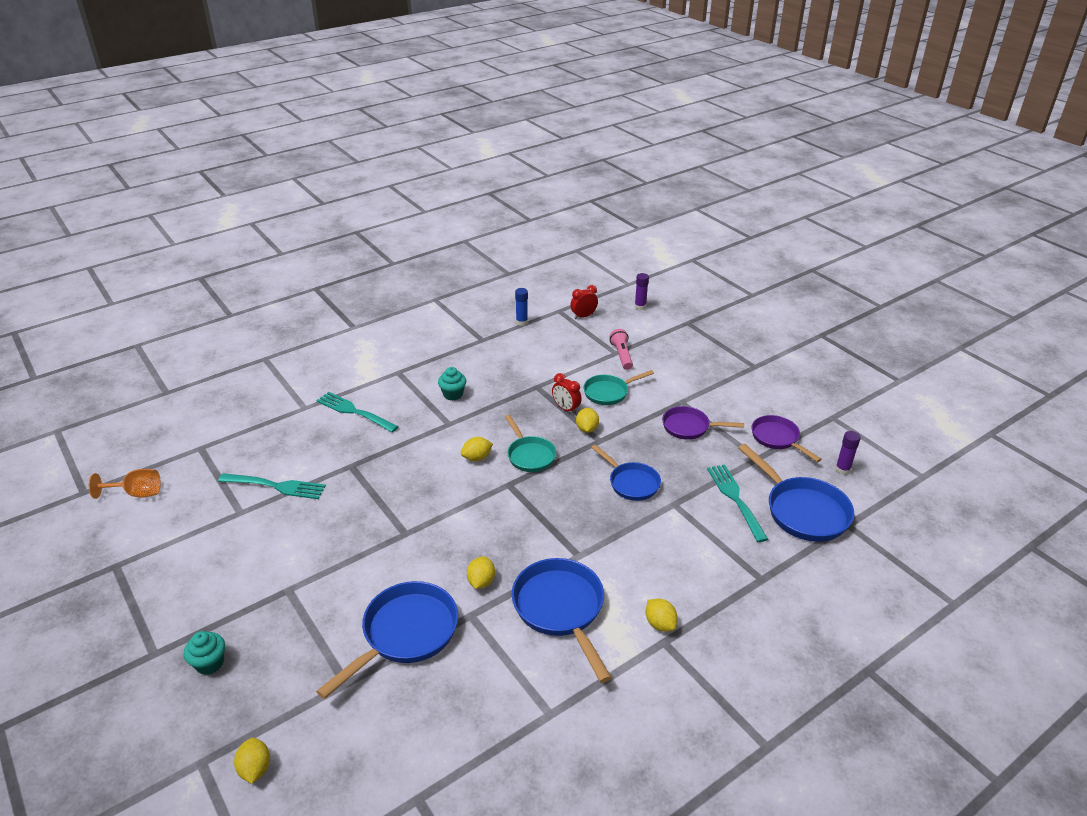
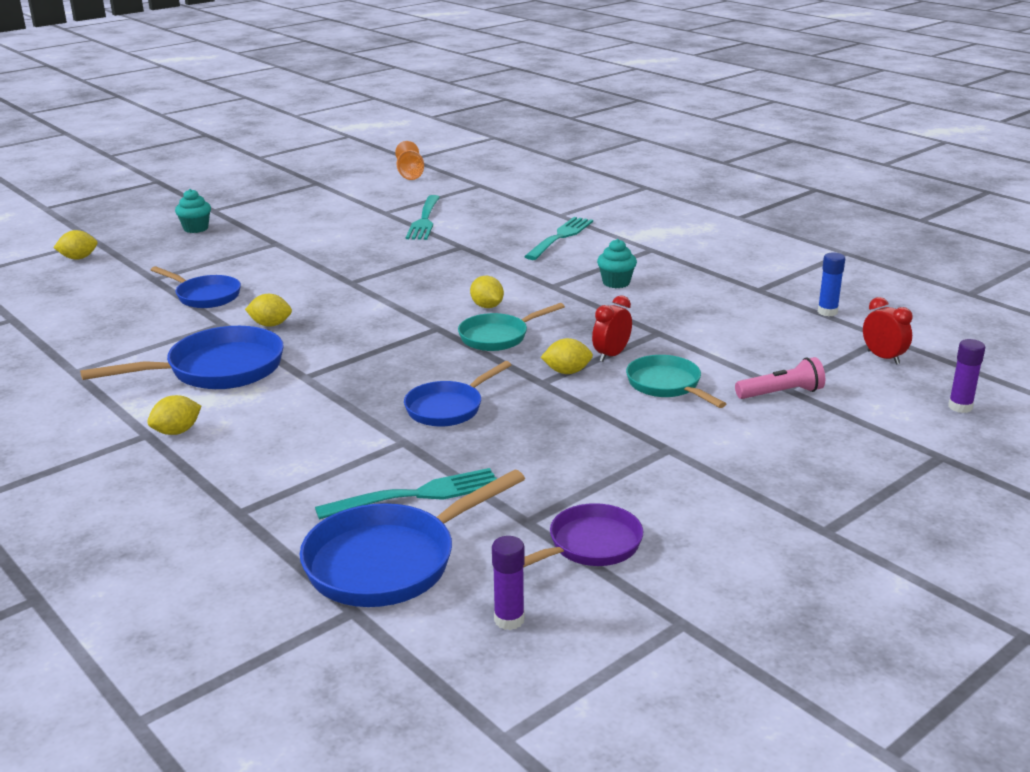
camera: 85 degrees right, 10 degrees down
(405, 634) = (205, 296): blue pan -> blue pan, size x0.64
(689, 427) = (596, 455): purple pan -> none

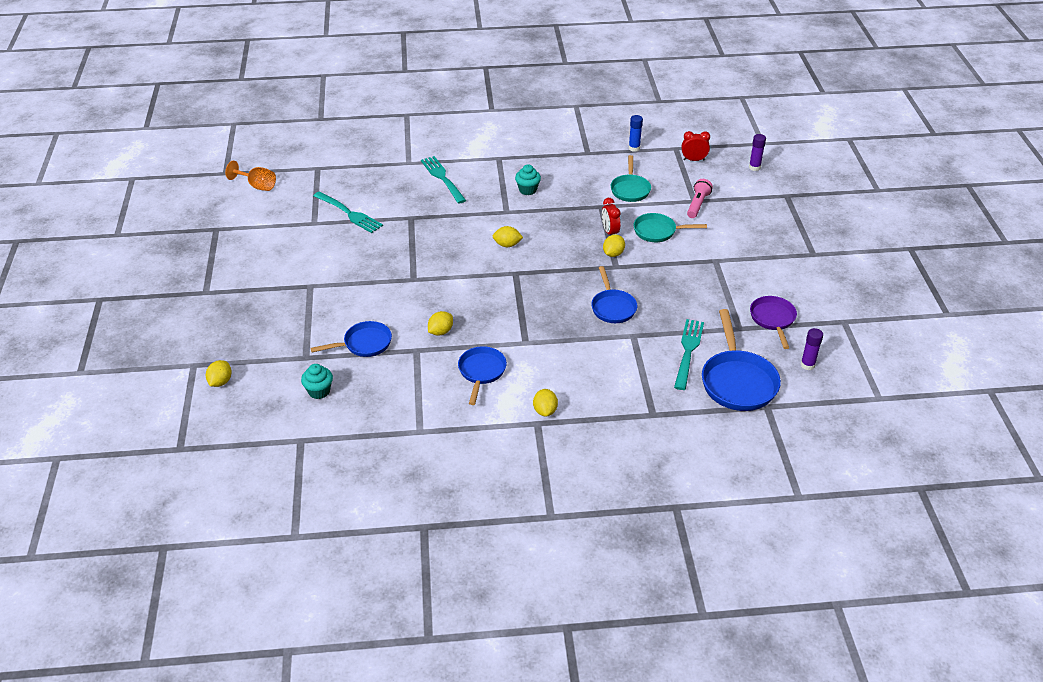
camera: 55 degrees left, 15 degrees up
(196, 228) = (233, 311): turquoise cupcake -> turquoise cupcake (319, 391)
(217, 370) = (481, 372): blue pan -> blue pan, size x0.64
(498, 337) = (549, 257): turquoise pan -> turquoise pan (630, 189)

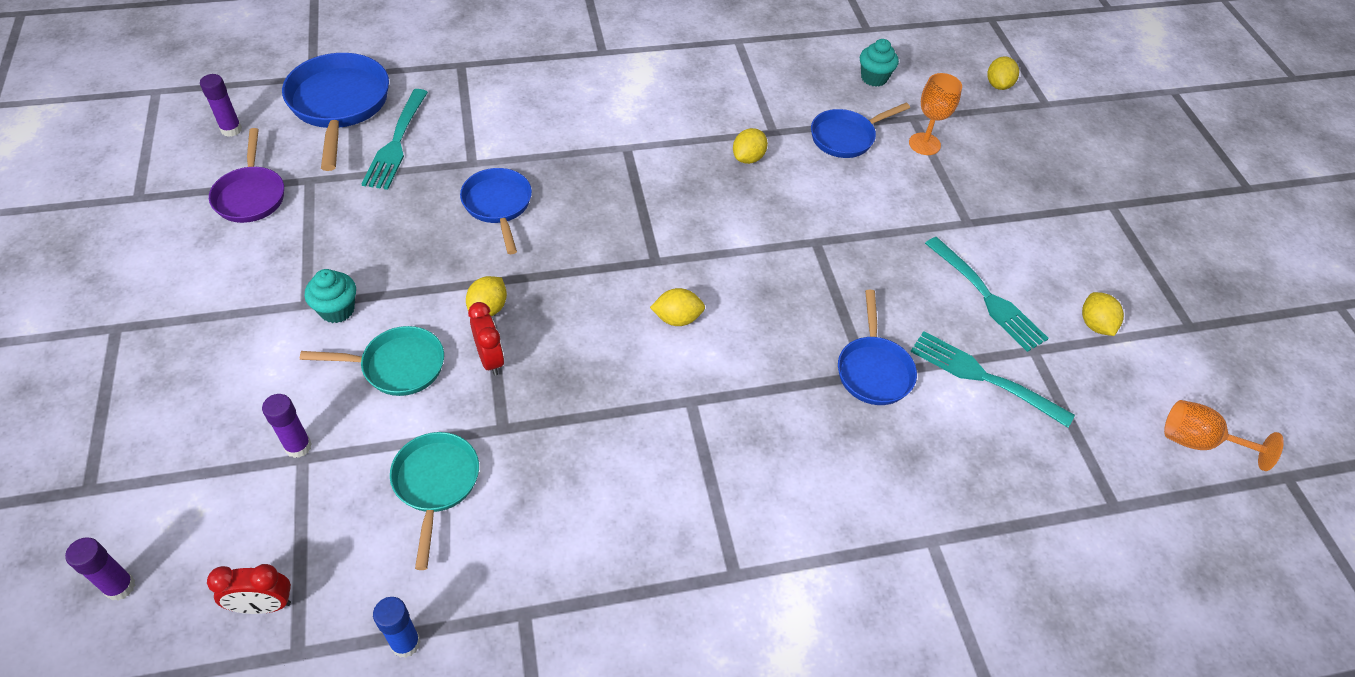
camera: 170 degrees right, 10 degrees up
(309, 337) = (924, 144): none -> orange goblet
(443, 178) = (840, 491): turquoise fork -> turquoise fork (986, 296)
(481, 372) = (680, 106): blue pan -> blue pan (873, 370)
(527, 190) = (656, 467): turquoise cupcake -> turquoise cupcake (337, 310)
(545, 411) = (594, 65): yellow lemon -> yellow lemon (1095, 325)
(697, 204) = (298, 446): pink flashlight -> purple glue stick

